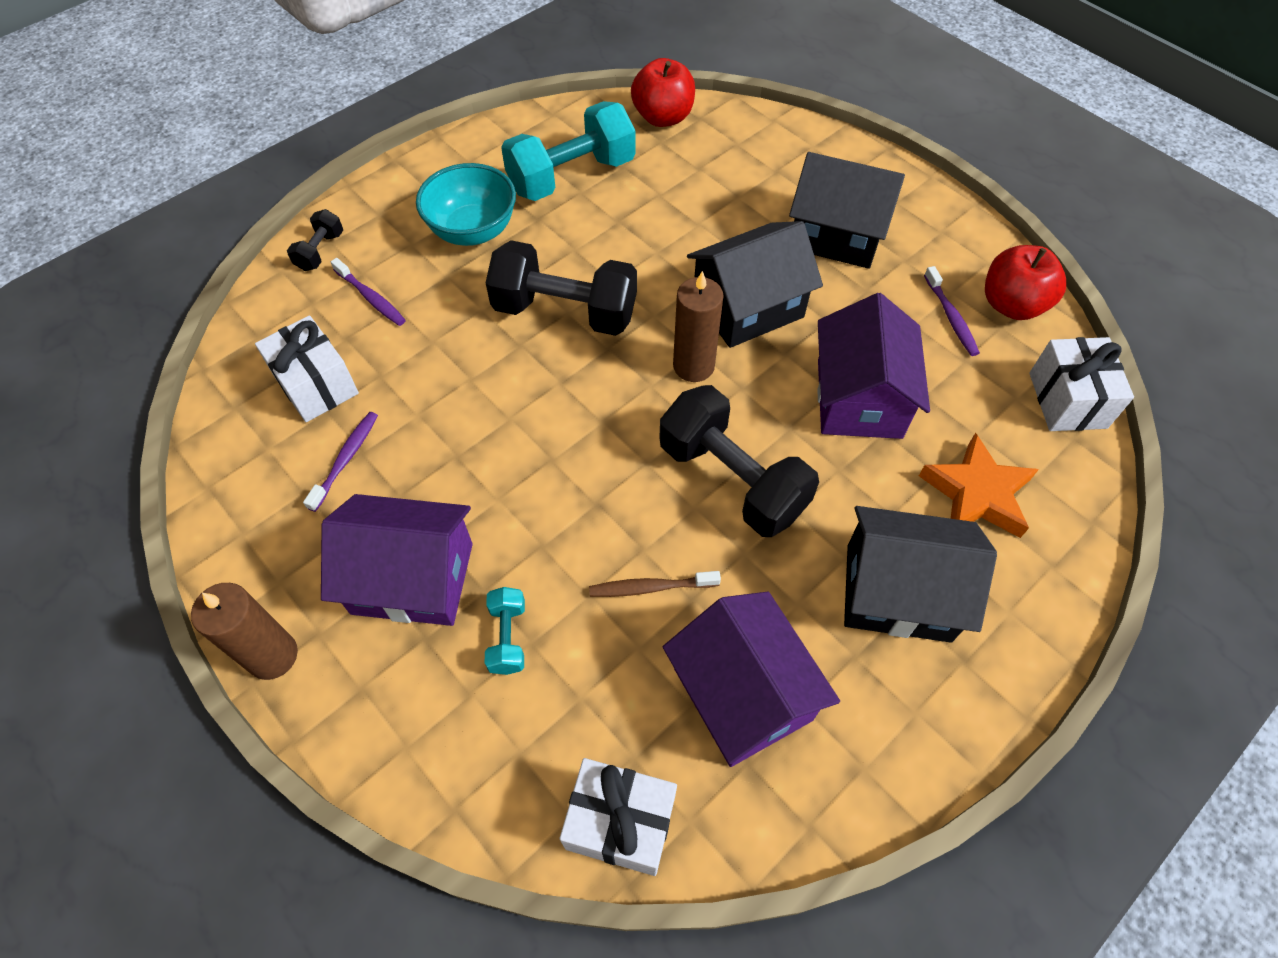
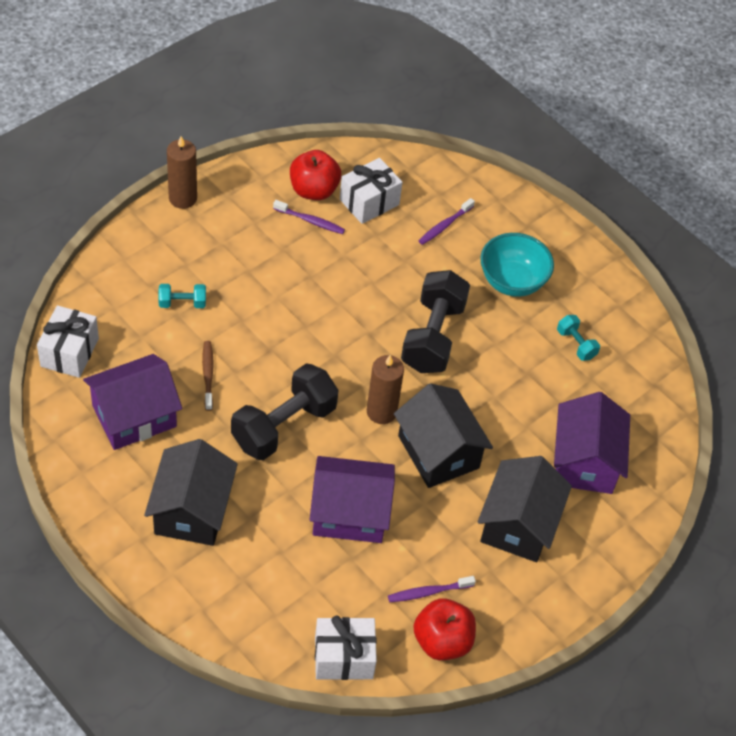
camera: 85 degrees right, 5 degrees down
(320, 251) = (488, 195): black dumbbell -> none
(412, 578) = (225, 257): purple house -> purple house (585, 461)
(571, 176) = (576, 344): turquoise dumbbell -> turquoise dumbbell, size x0.47
(663, 117) = (655, 411): red apple -> red apple (314, 190)
(977, 494) = (263, 574): orange star -> none

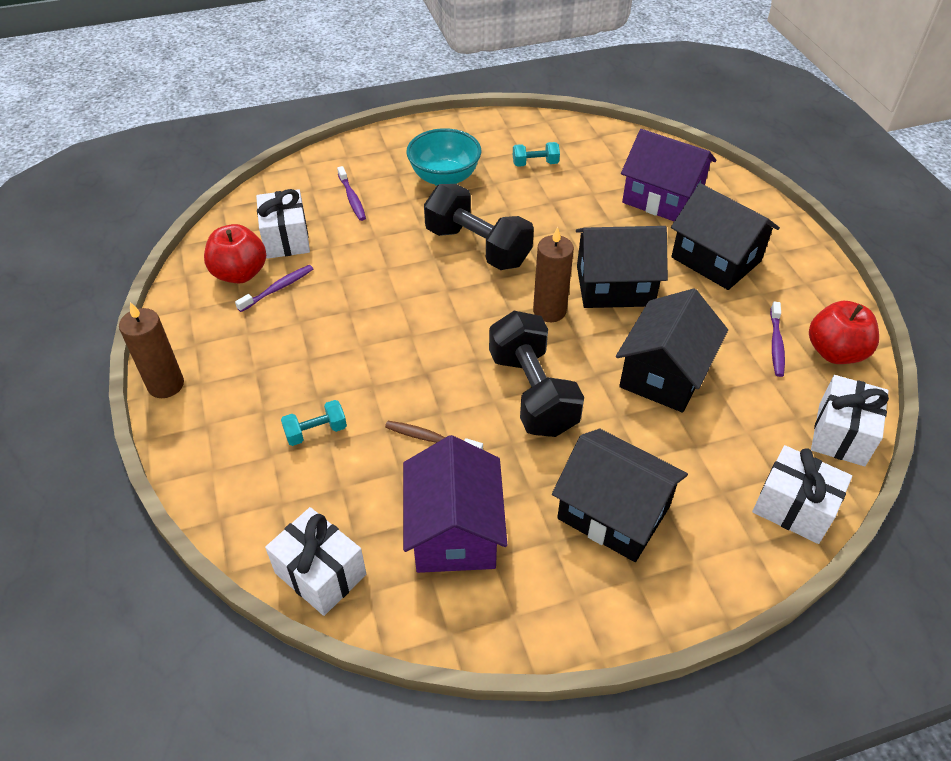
camera: 60 degrees left, 5 degrees down
(182, 303) = (316, 431): turquoise dumbbell -> turquoise dumbbell turned 45 degrees clockwise
(249, 632) = (794, 508): none -> white gift
(349, 513) = (664, 374): purple house -> black house

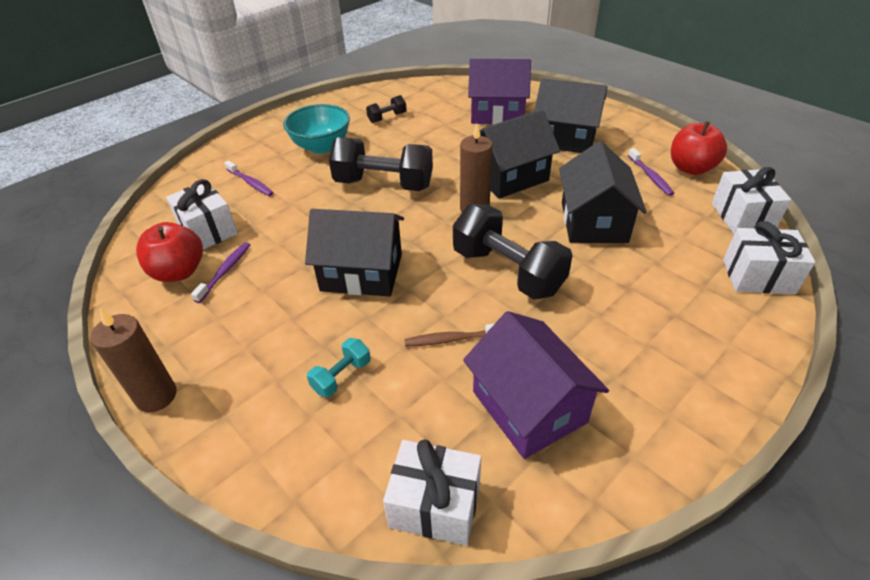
camera: 25 degrees left, 5 degrees down
(535, 164) = (387, 118): turquoise dumbbell -> black dumbbell
(613, 512) = (641, 334): black house -> black house (361, 272)

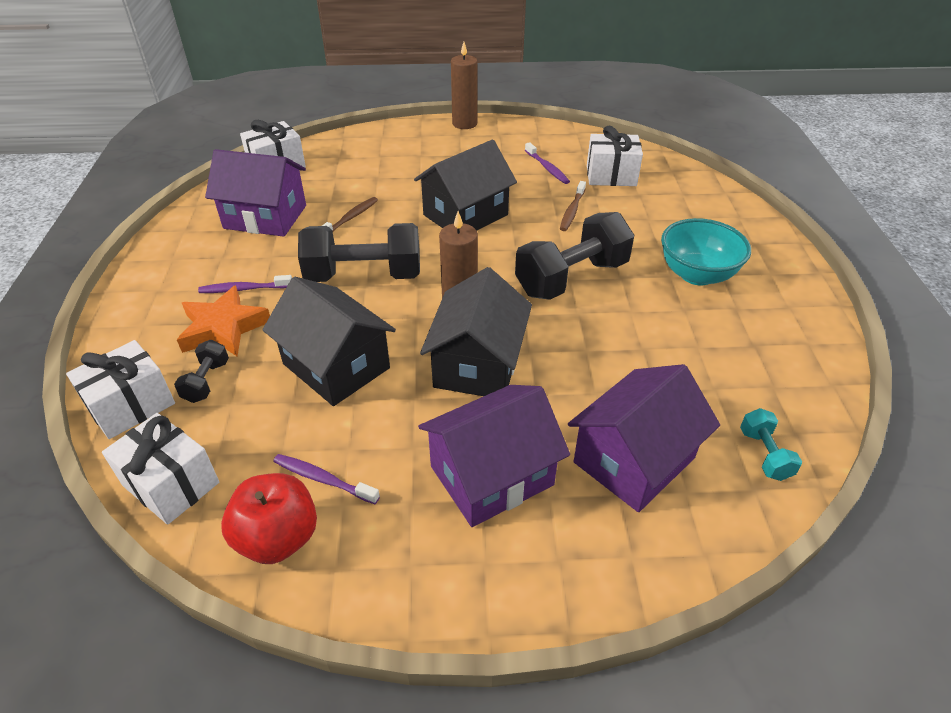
camera: 130 degrees right, 0 degrees up
(179, 272) = (571, 153): red apple -> none
(250, 183) = (666, 213): purple toothbrush -> purple toothbrush (244, 289)
(292, 223) = (572, 211): none -> brown toothbrush
(341, 376) = (389, 173): turquoise dumbbell -> turquoise dumbbell (764, 454)
(387, 118) = (724, 351): black dumbbell -> black dumbbell (206, 381)
(565, 138) = (491, 475): black house -> purple house
(656, 296) = (223, 328): none -> orange star

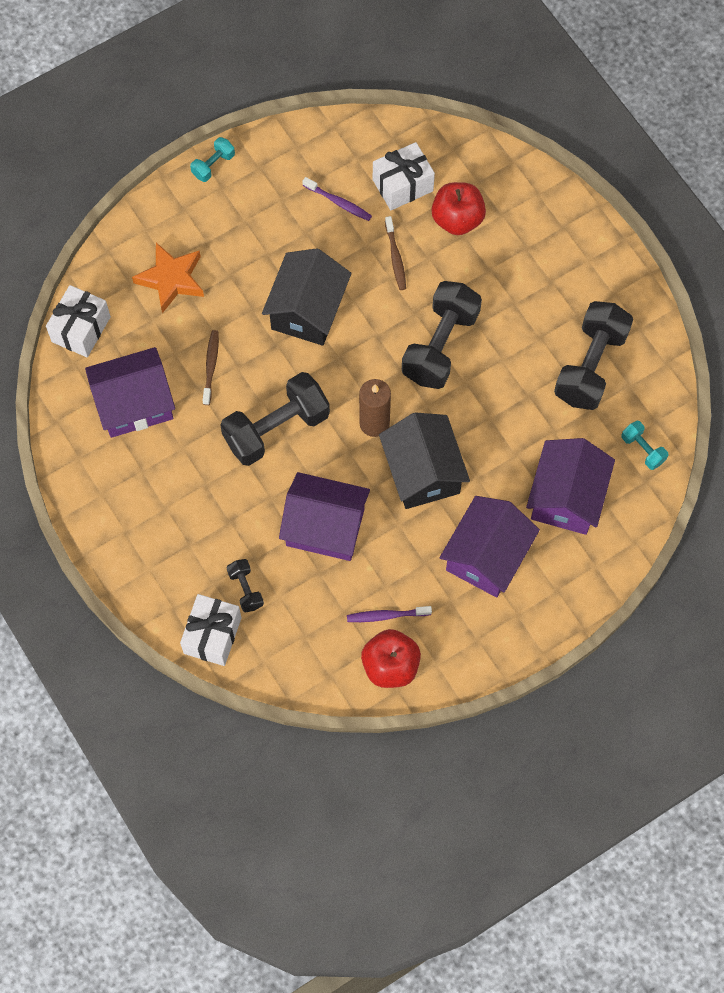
camera: 30 degrees left, 25 degrees up
(171, 484) = (295, 671): white gift -> none
(223, 328) = (213, 538): orange star -> orange star (171, 279)
(244, 289) = (193, 493): purple toothbrush -> none
(336, 366) = (325, 527): black house -> purple house
(464, 124) = (213, 165): brown candle -> turquoise dumbbell
(648, 208) = (457, 219): none -> red apple
(697, 274) = (533, 291): turquoise bowl -> none
(731, 352) = (590, 366): none -> black dumbbell

